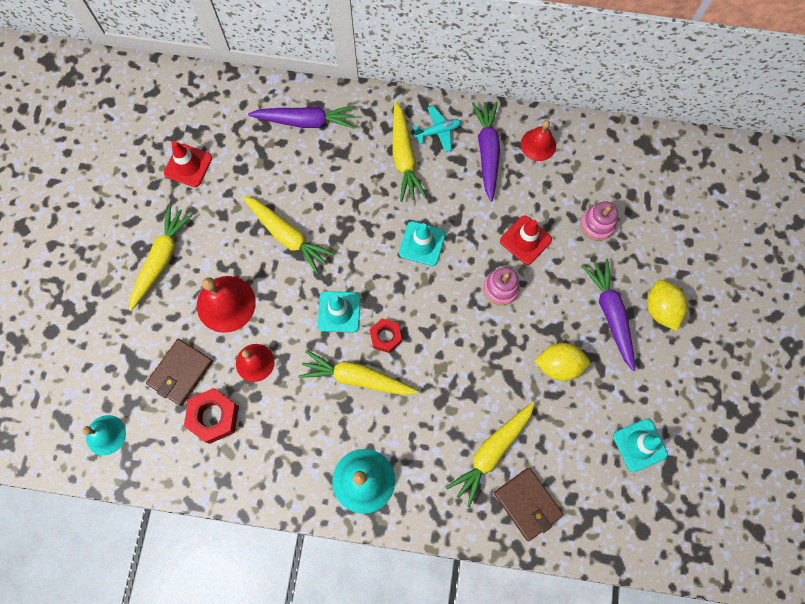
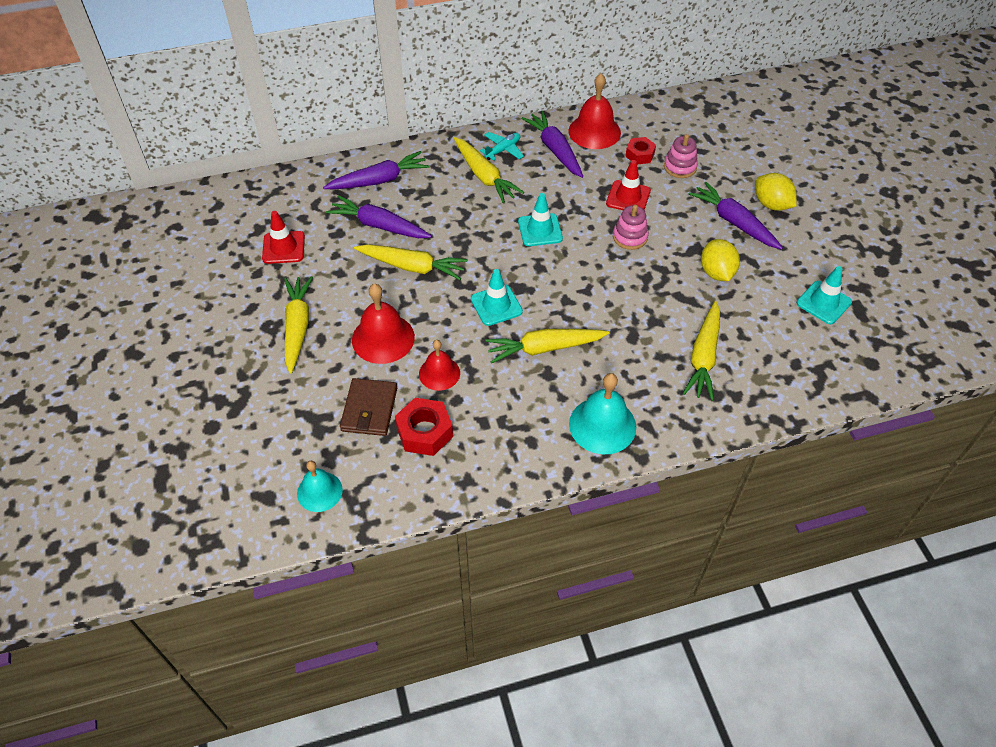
camera: 25 degrees left, 20 degrees down
(281, 176) = (379, 226): none -> purple carrot
(385, 337) = (551, 308): red nut -> red nut (640, 155)
(527, 504) = (761, 383): brown wallet -> none
(538, 144) = (594, 131): red bell -> red bell, size x1.56
(558, 365) = (716, 272): yellow lemon -> yellow lemon turned 75 degrees counterclockwise

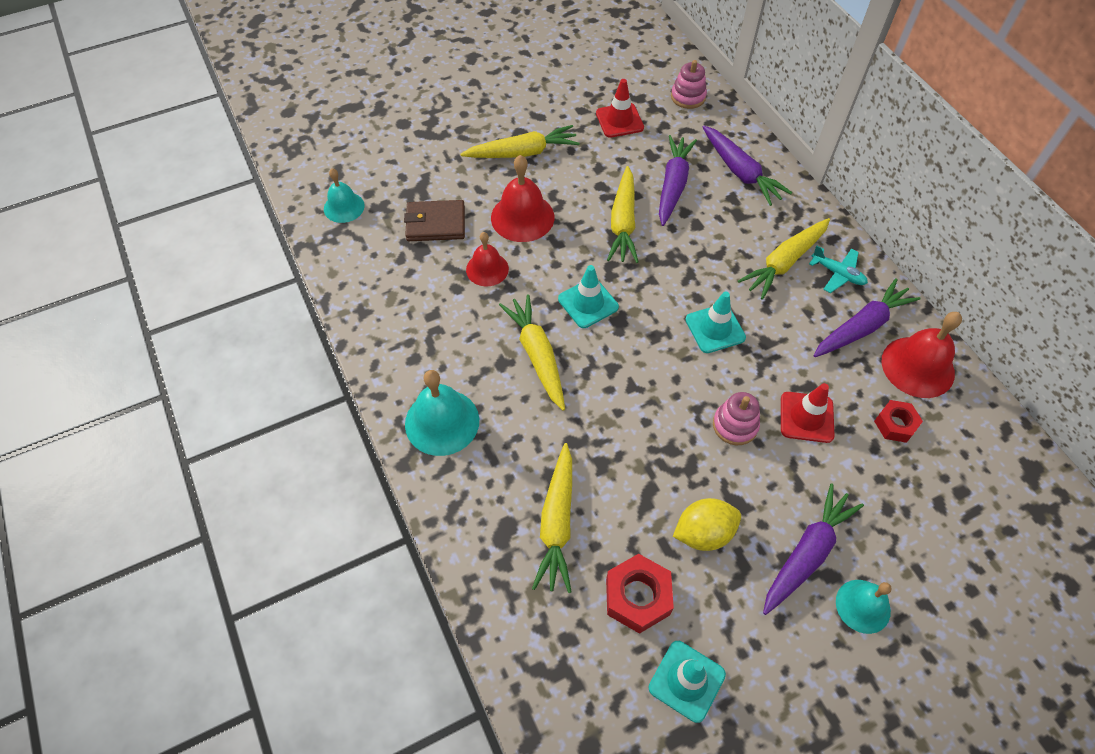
camera: 80 degrees right, 5 degrees up
(425, 432) = (415, 270): red nut -> red nut (637, 597)
(680, 167) = (892, 477): pink stacking toy -> pink stacking toy (688, 97)
(703, 357) = (557, 523): yellow carrot -> yellow carrot turned 90 degrees counterclockwise
(771, 204) = (863, 606): yellow lemon -> turquoise bell

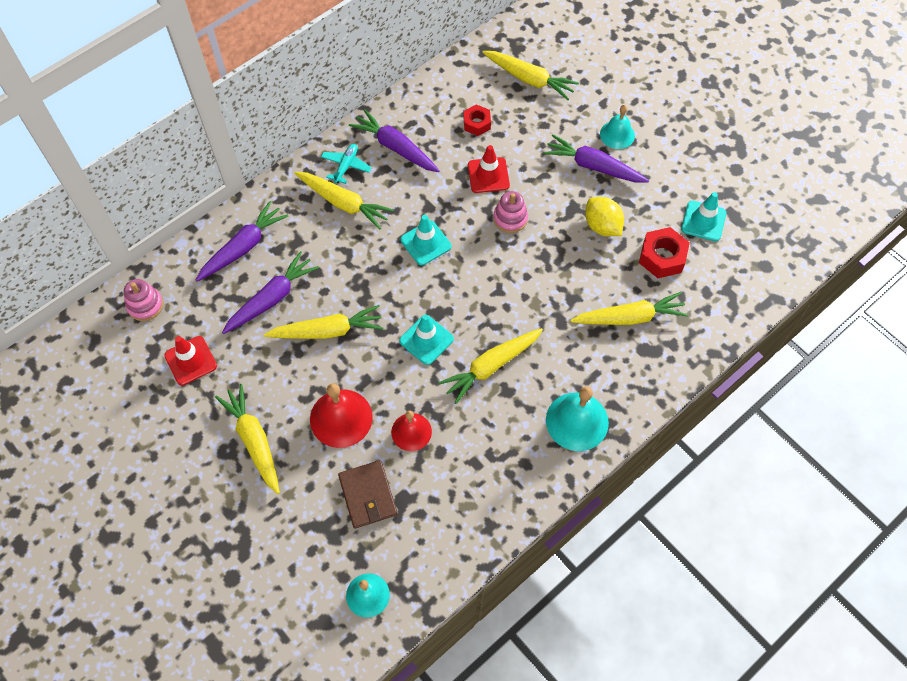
camera: 105 degrees left, 5 degrees up
(673, 185) = (271, 298): purple carrot -> purple carrot turned 135 degrees clockwise
(918, 367) = (422, 112): red bell -> none
(976, 512) = (529, 79): none -> yellow carrot

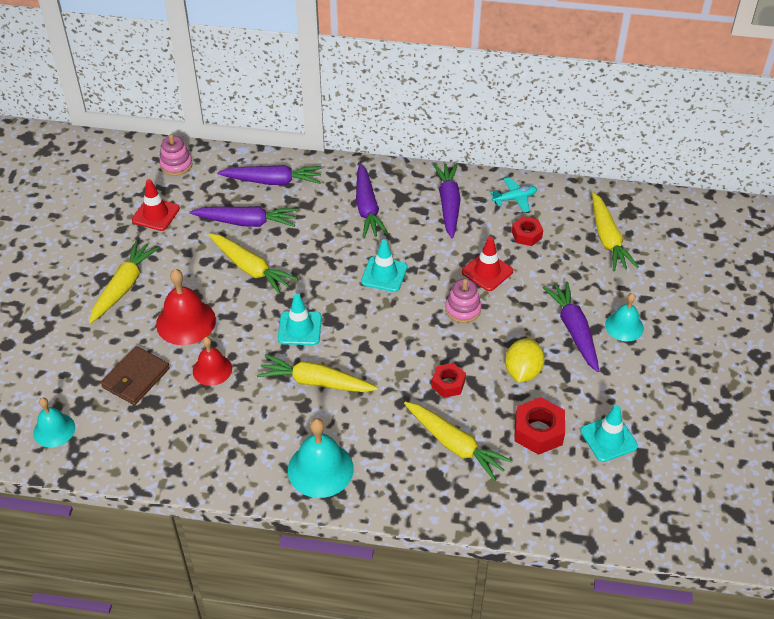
camera: 50 degrees right, 15 degrees down
(343, 203) = (367, 208): yellow carrot -> purple carrot
(346, 166) = (400, 189): turquoise plane -> turquoise plane (514, 198)
(571, 280) = (448, 384): none -> red nut

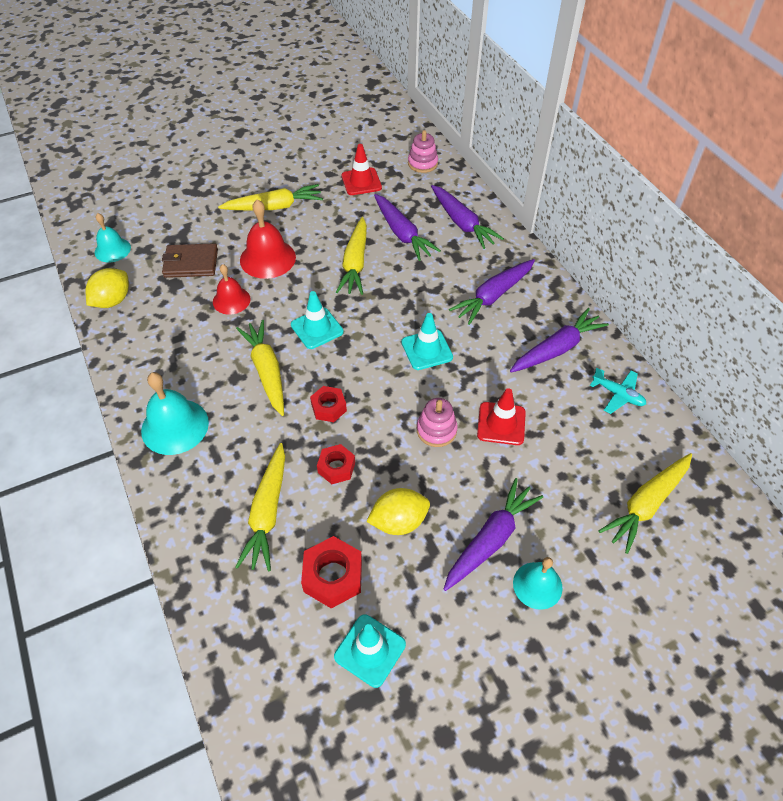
camera: 55 degrees right, 5 degrees up
(126, 456) = (112, 301): none -> yellow lemon
(526, 235) = (579, 430): red nut -> red nut (329, 408)

